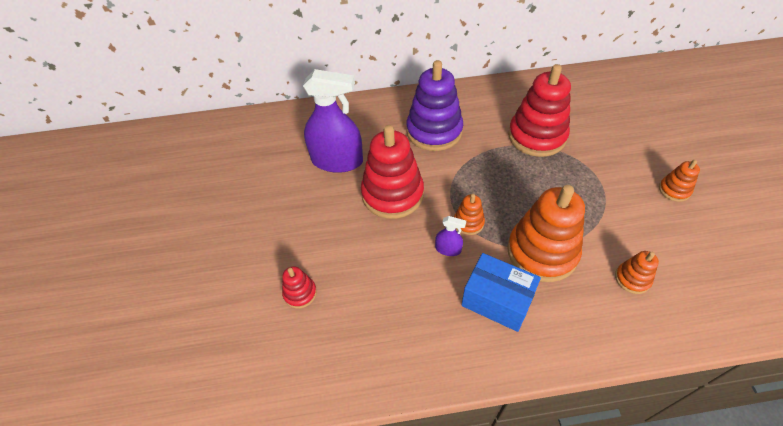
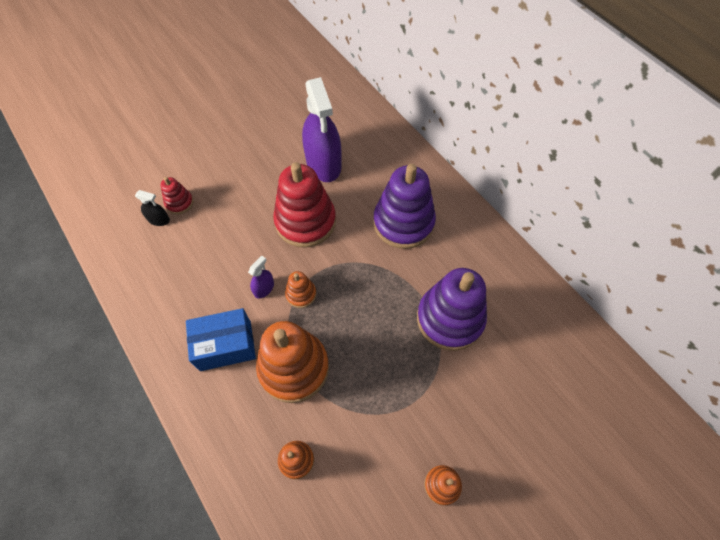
camera: 60 degrees right, 10 degrees up
(309, 320) = (159, 220): none -> black spray bottle
(448, 249) = (264, 288): purple spray bottle -> purple spray bottle turned 135 degrees counterclockwise
(497, 300) = (225, 345): blue box -> blue box turned 75 degrees clockwise
(537, 136) = (450, 319): red stacking toy -> purple stacking toy

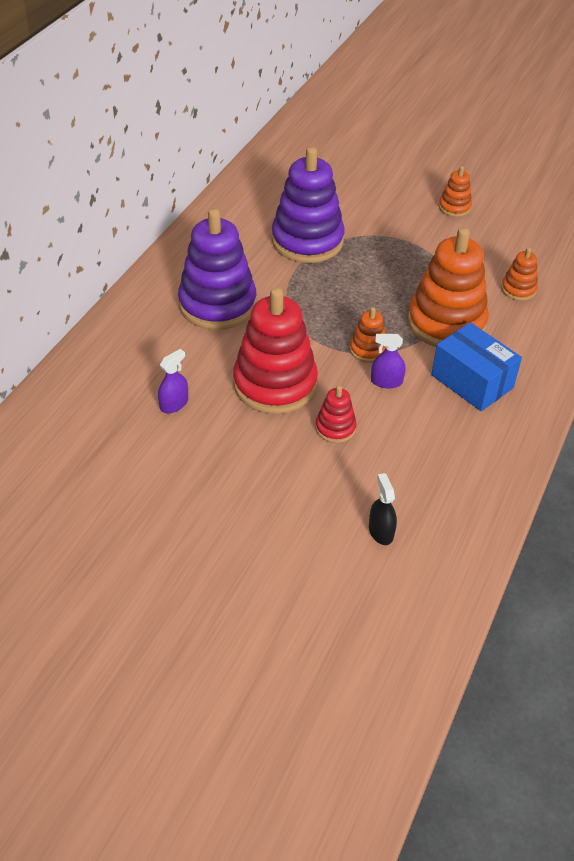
camera: 120 degrees left, 15 degrees down
(179, 203) = (339, 524): red stacking toy -> red stacking toy (335, 428)
(323, 163) = (174, 404): purple spray bottle -> purple spray bottle, size x0.43

